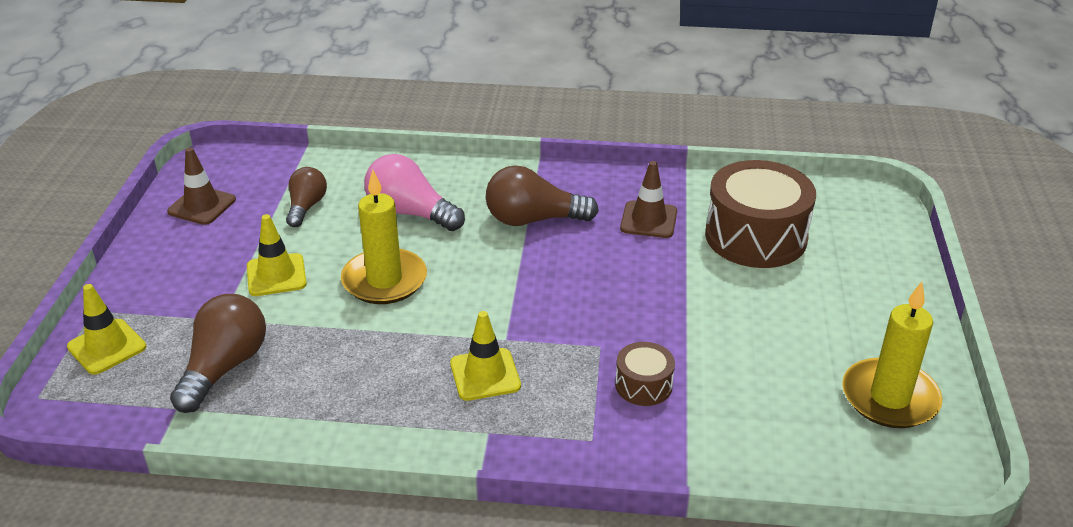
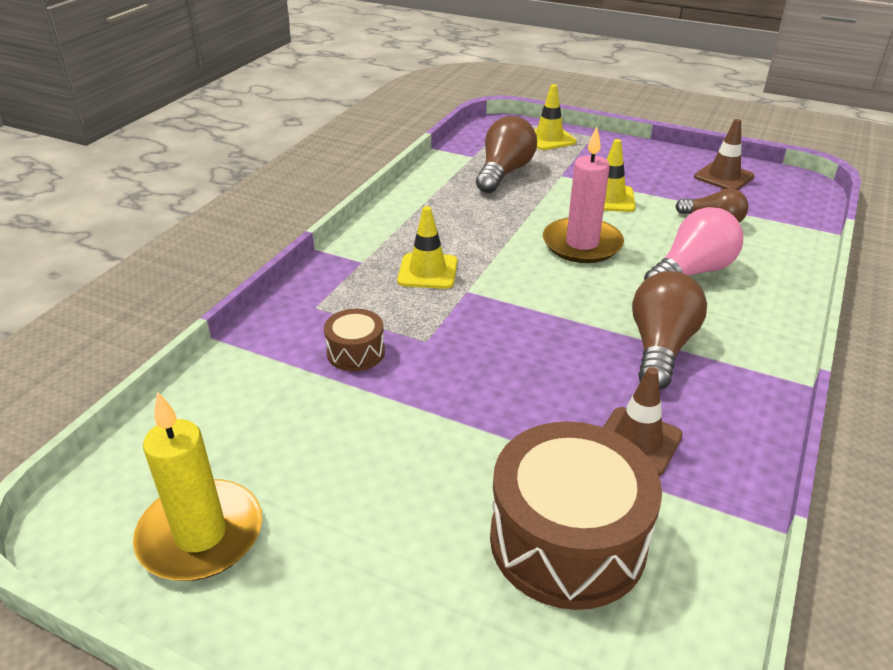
camera: 110 degrees right, 0 degrees up
(224, 367) = (504, 172): brown light bulb -> brown light bulb turned 105 degrees counterclockwise
(384, 280) = (582, 244): yellow candle -> pink candle

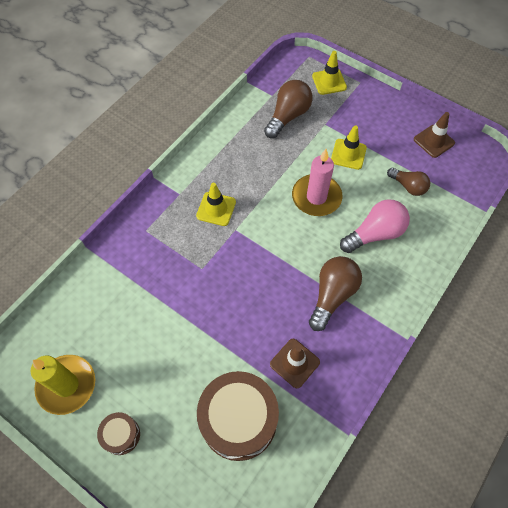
camera: 10 degrees right, 25 degrees up
(356, 352) = (161, 271): brown drum -> brown drum (121, 435)

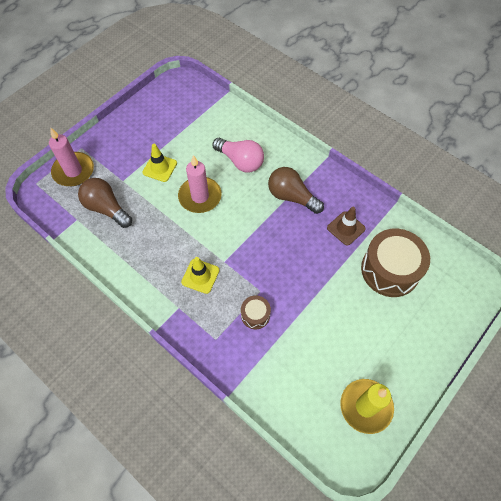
camera: 85 degrees left, 0 degrees up
(121, 435) = (406, 357): brown drum -> brown drum (255, 315)
(329, 82) = (73, 171): yellow traffic cone -> pink candle
(375, 234) = (240, 161): pink light bulb -> pink light bulb turned 150 degrees clockwise
(408, 186) = (199, 133): brown light bulb -> none
(434, 141) = (159, 108): brown traffic cone -> none

